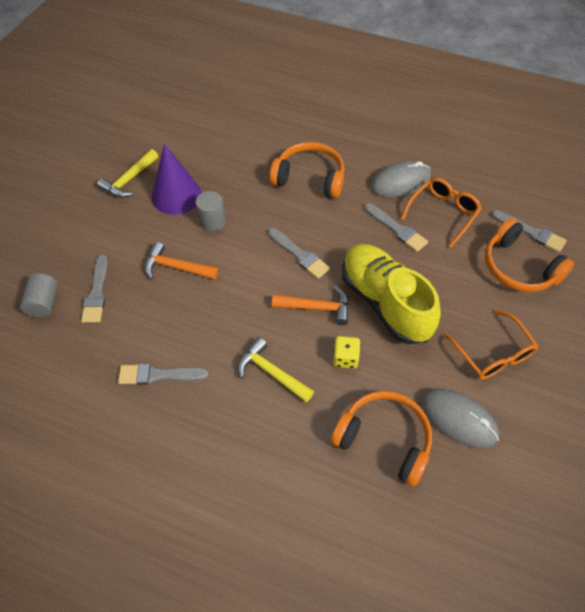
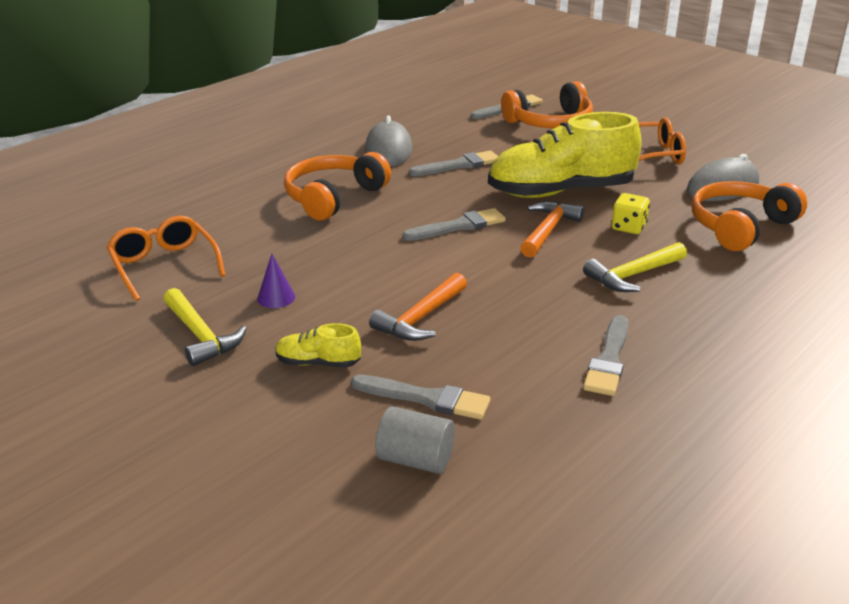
camera: 70 degrees left, 25 degrees down
(117, 236) = (318, 363): none -> yellow shoe
(176, 195) = (276, 297): purple cone -> purple cone, size x0.45
(212, 222) = (354, 276): grey cylinder -> none
(443, 213) = (453, 139): orange glasses -> orange glasses (164, 266)

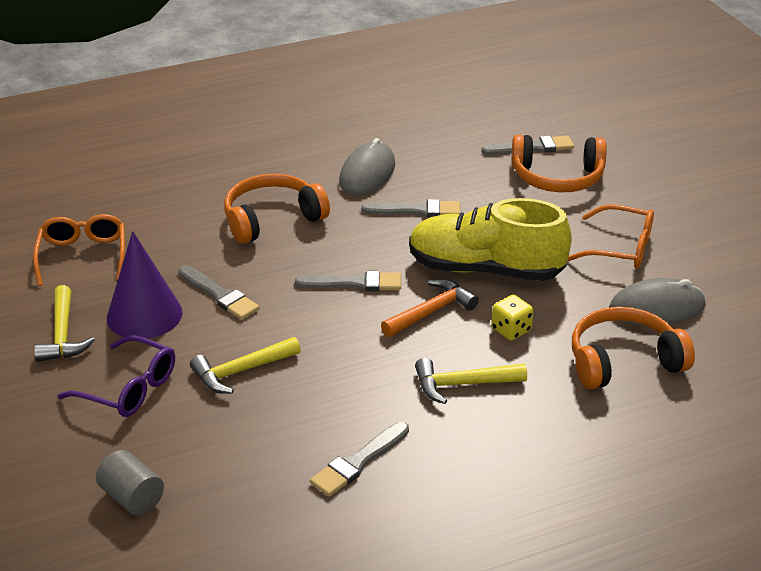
camera: 25 degrees right, 5 degrees up
(276, 297) = (144, 315): purple cone -> purple cone, size x2.22
(318, 363) = (129, 388): yellow shoe -> purple glasses
(420, 318) = (240, 371): orange hammer -> yellow hammer
(426, 398) = (183, 448): grey brush -> grey brush (220, 295)

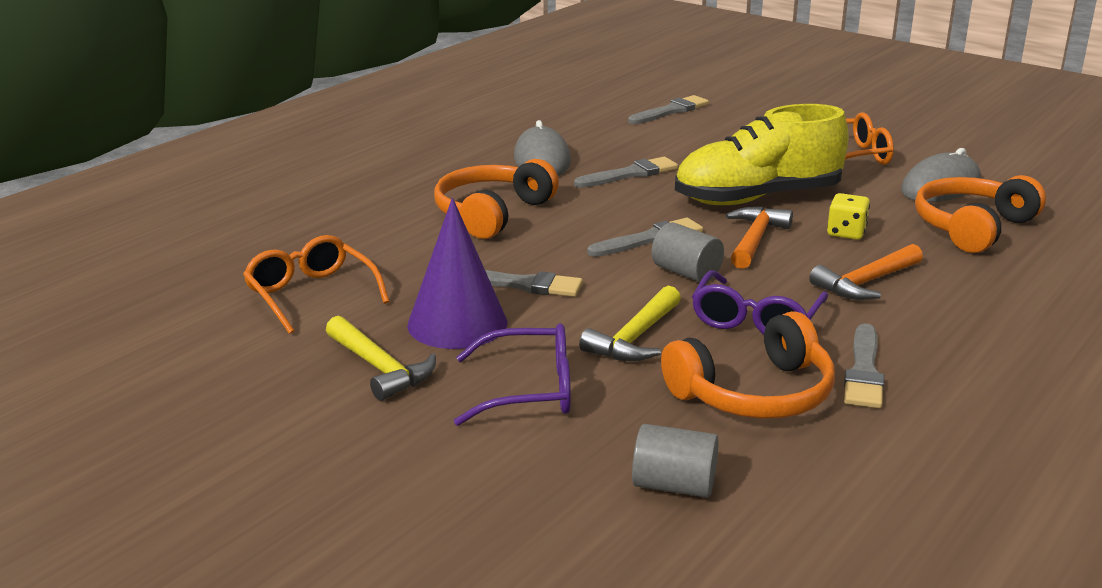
camera: 30 degrees left, 10 degrees down
(339, 388) = (756, 320): none -> purple glasses
(342, 326) = (686, 273): none -> grey cylinder
(462, 384) = (866, 283): yellow hammer -> orange hammer
(557, 177) = (723, 125): orange headphones -> orange headphones (754, 394)

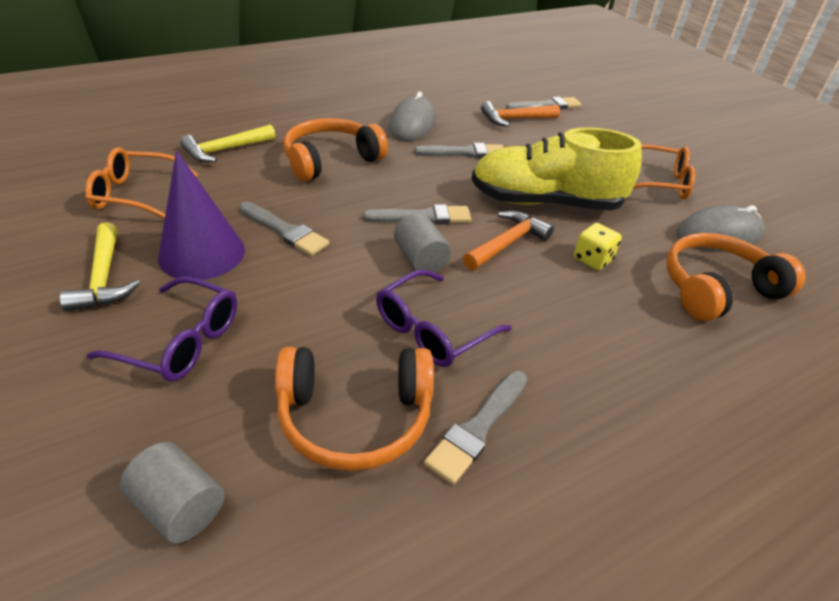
camera: 20 degrees right, 15 degrees up
(311, 295) = (136, 194): orange glasses -> orange glasses turned 75 degrees counterclockwise
(635, 338) = (316, 314): yellow hammer -> yellow hammer (225, 150)
(866, 283) = (566, 320): orange hammer -> orange hammer (515, 119)

